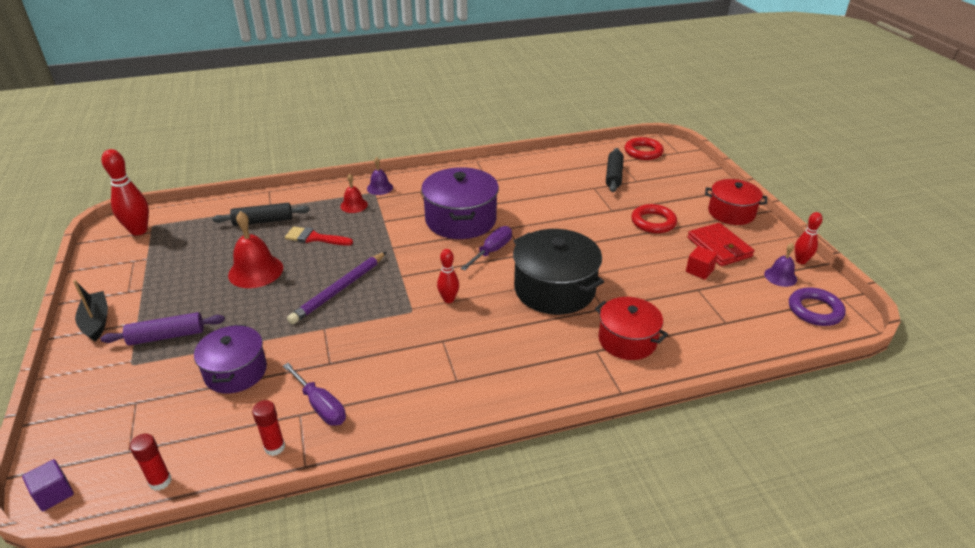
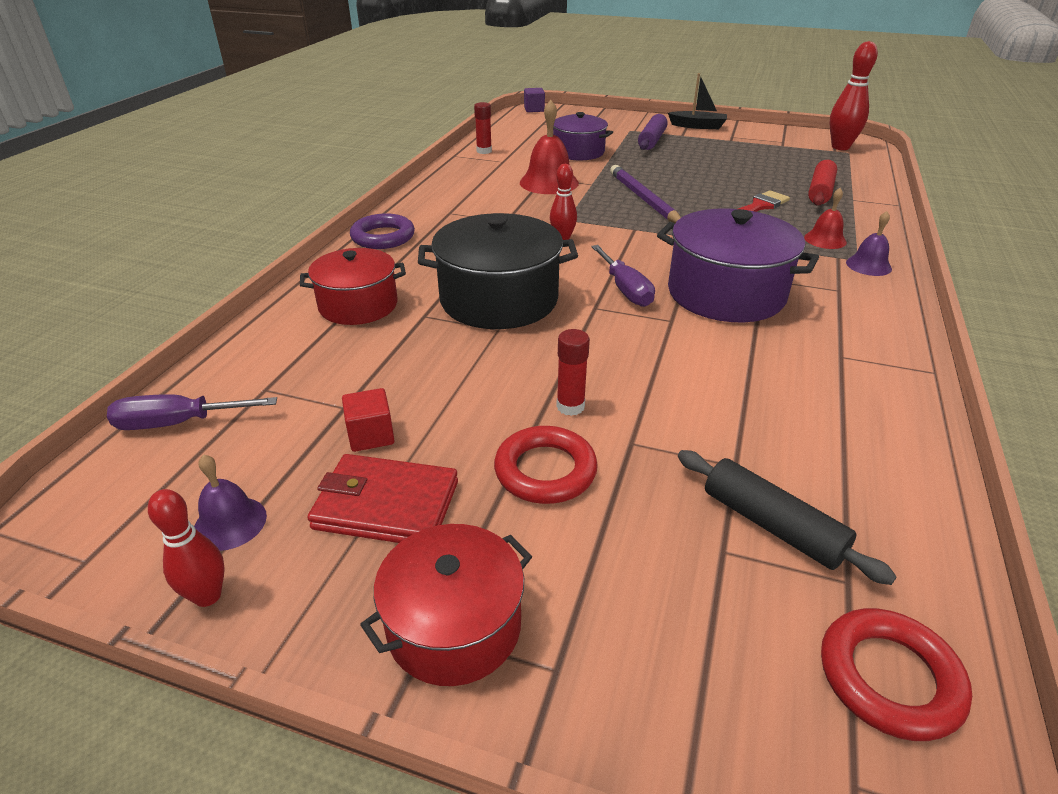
camera: 125 degrees right, 0 degrees up
(160, 481) = (504, 127): red glue stick -> red glue stick (570, 406)
(255, 271) = (717, 175): red bell -> red bell (549, 182)
(263, 221) = (820, 191): black rolling pin -> red rolling pin
(320, 406) = (500, 167): purple screwdriver -> purple screwdriver (178, 423)
(815, 310) = (133, 495): purple ring -> purple ring (383, 237)

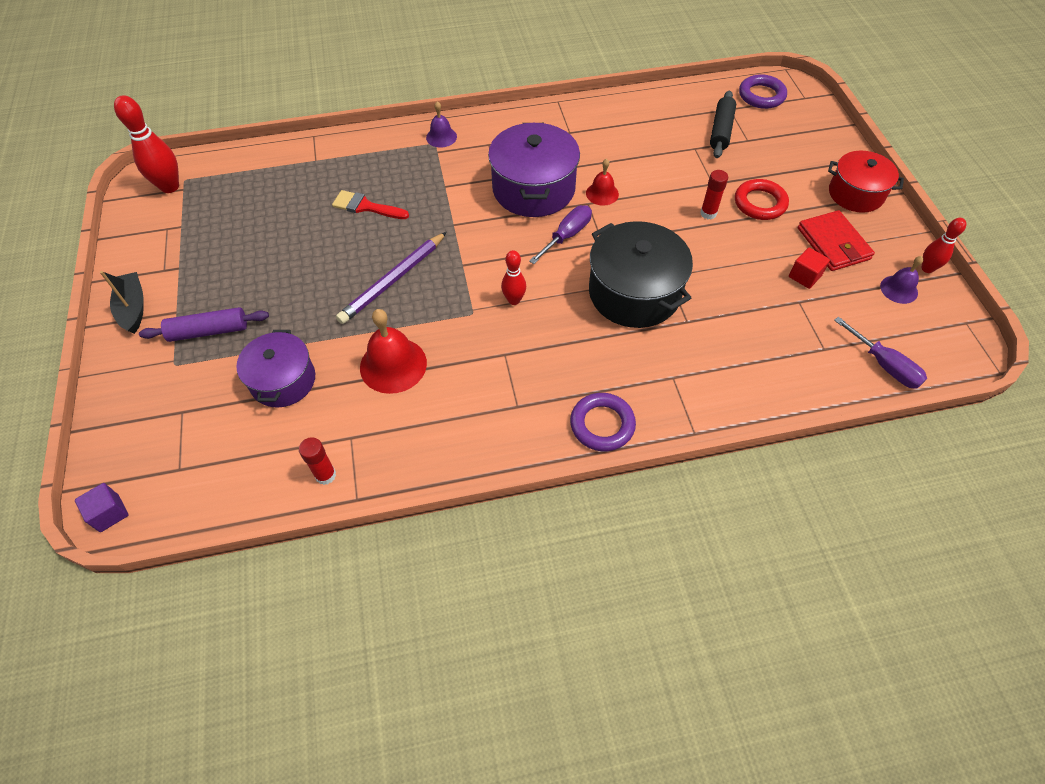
camera: 120 degrees left, 20 degrees up
(358, 305) = (709, 366): red pot -> none
(820, 191) = (307, 179): red rolling pin -> none
(825, 239) = (411, 161): red bell -> red bell (602, 193)
(889, 678) = (761, 95): red ring -> purple ring

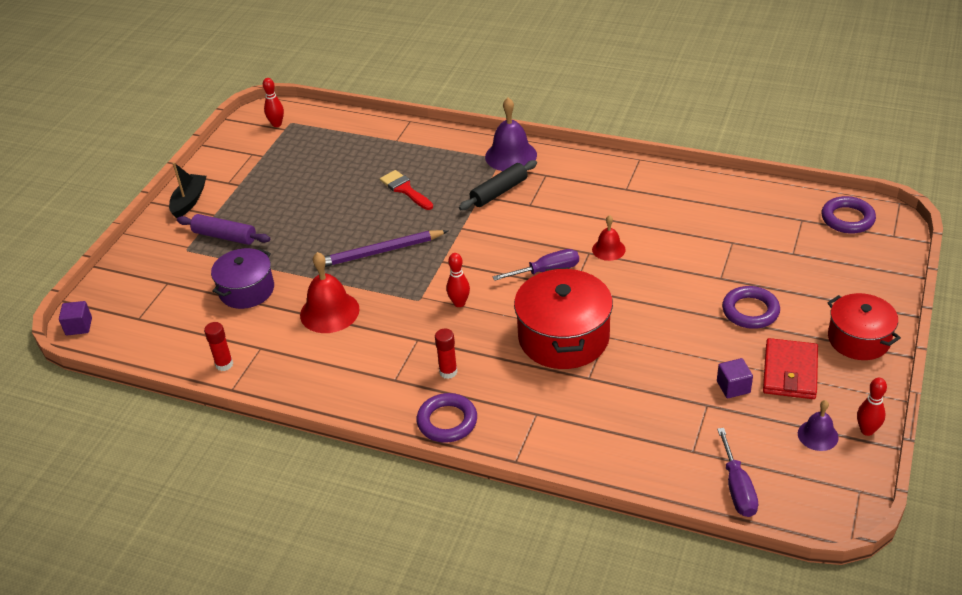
camera: 35 degrees right, 15 degrees down
(170, 187) = (277, 124): red bowling pin -> red bowling pin, size x0.60
(441, 137) = (511, 156): purple bell -> purple bell, size x1.73
(533, 189) = (552, 224): purple pot -> none
(634, 292) = (564, 337): black pot -> red pot
(708, 213) = (691, 301): red glue stick -> red glue stick (448, 372)
(721, 131) = (773, 236): black rolling pin -> black rolling pin (499, 192)
(760, 203) = (750, 311): red ring -> purple ring
(804, 276) = (733, 387): red cube -> purple cube

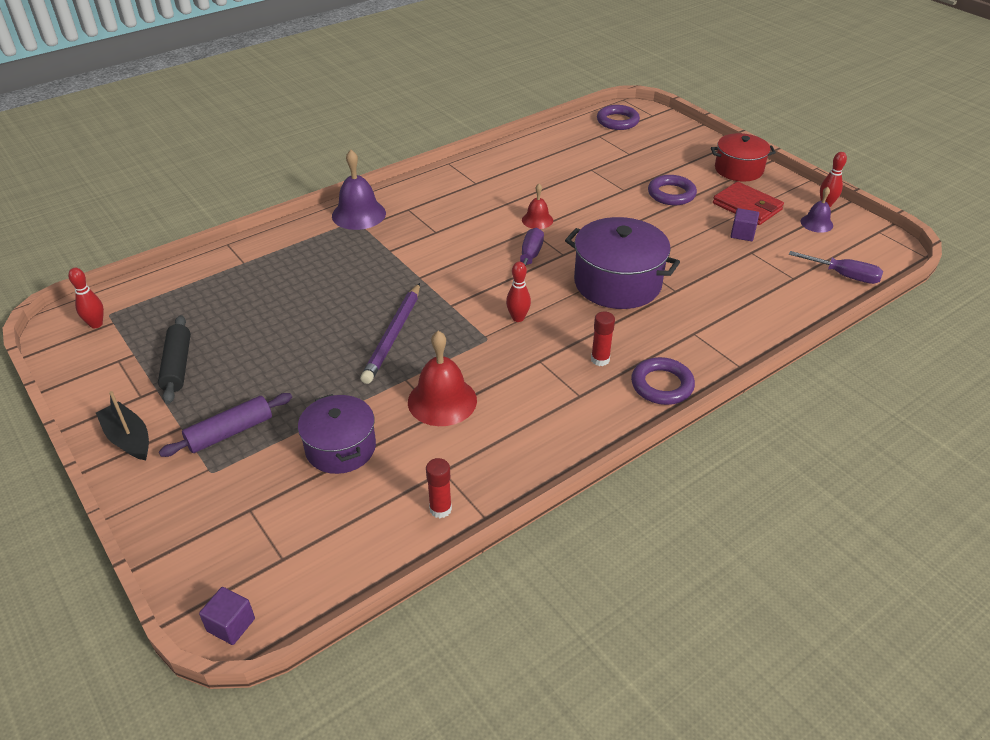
camera: 60 degrees left, 0 degrees up
(405, 189) = (323, 286): red brush -> none
(499, 192) = (398, 239): black rolling pin -> black rolling pin (178, 366)
(564, 337) = (617, 283): red pot -> purple pot

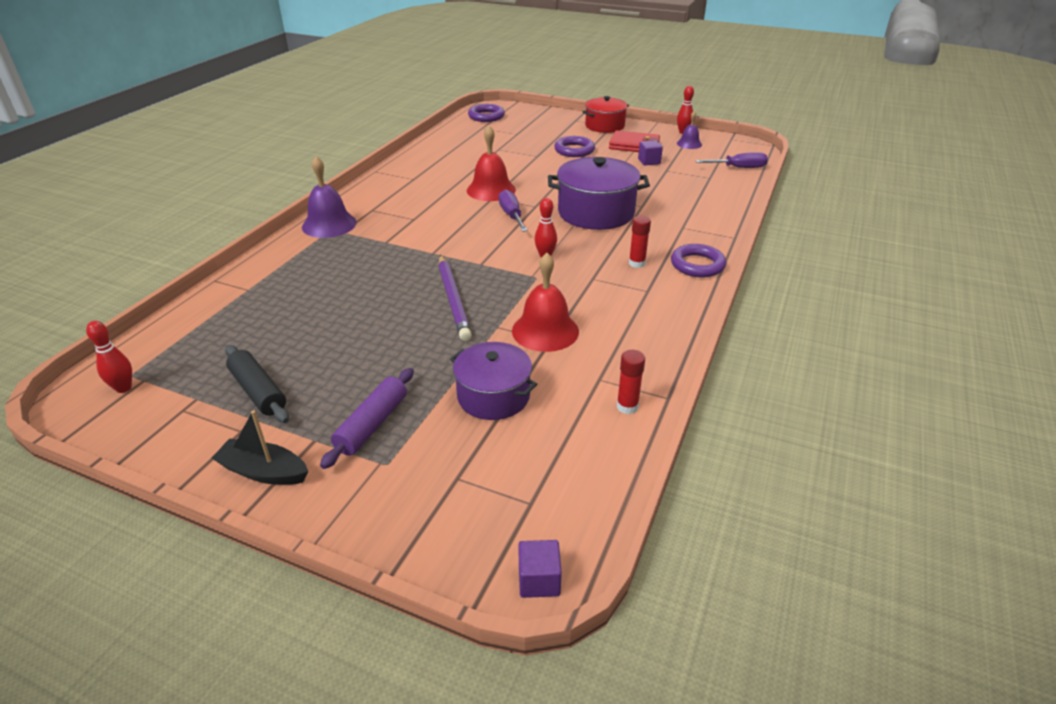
camera: 30 degrees left, 5 degrees down
(537, 220) = (491, 190): red bell -> red bell, size x1.73

